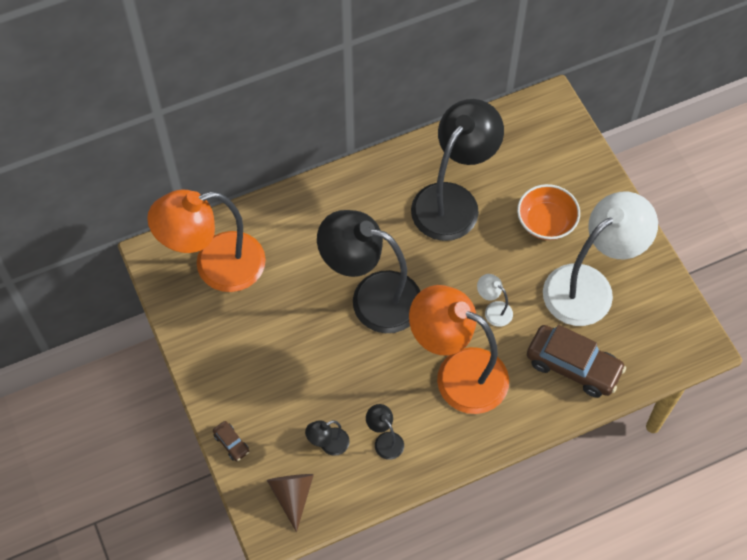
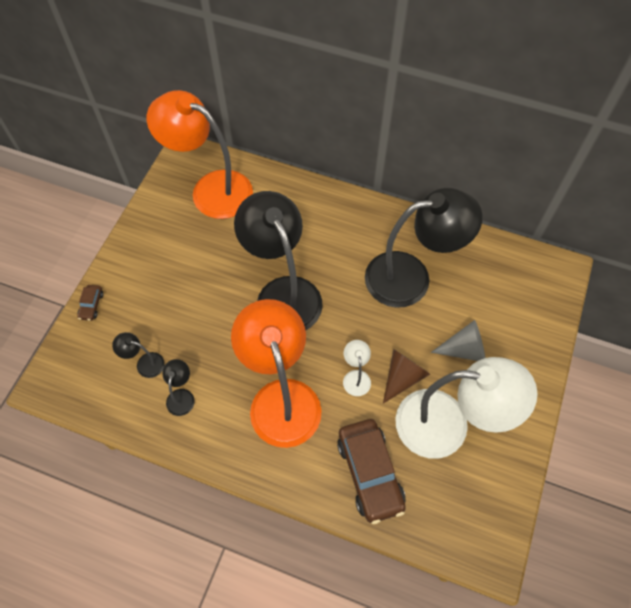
camera: 45 degrees right, 0 degrees up
(292, 495) = (85, 374): brown cone -> brown cone (403, 377)
(546, 222) = (464, 349): orange bowl -> grey cone

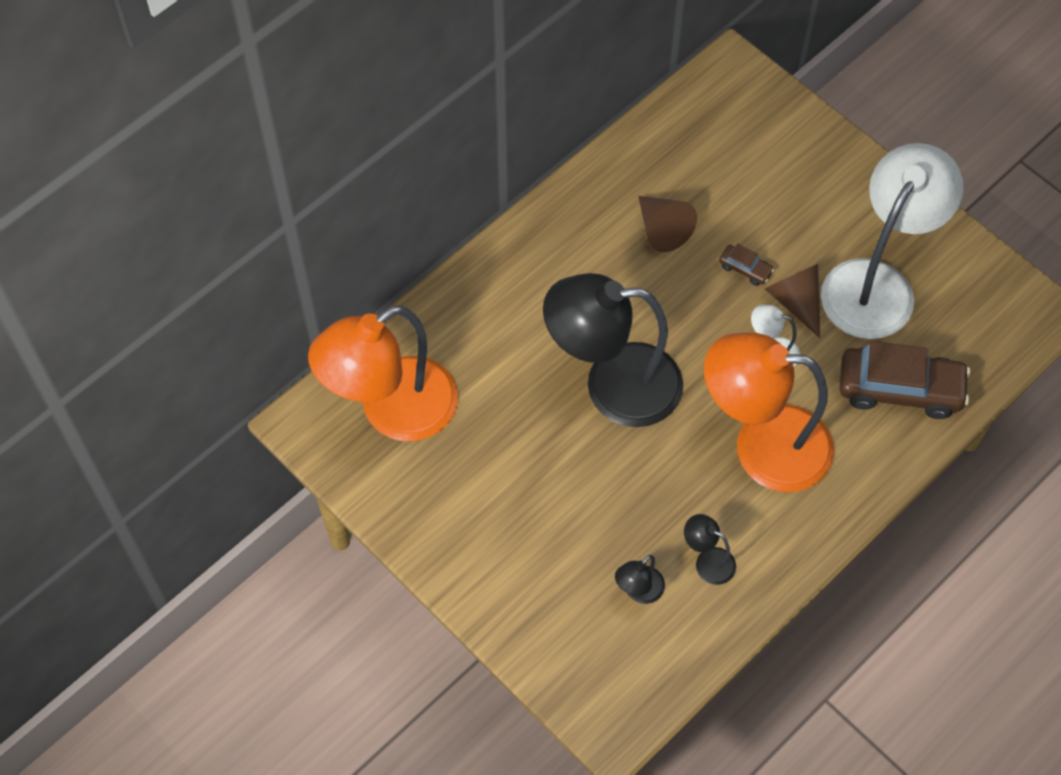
camera: 65 degrees left, 0 degrees up
(91, 305) = (513, 633): brown car -> brown car (745, 269)
(411, 277) = (662, 229): black lamp -> brown cone
(464, 349) = (789, 220): grey cone -> none

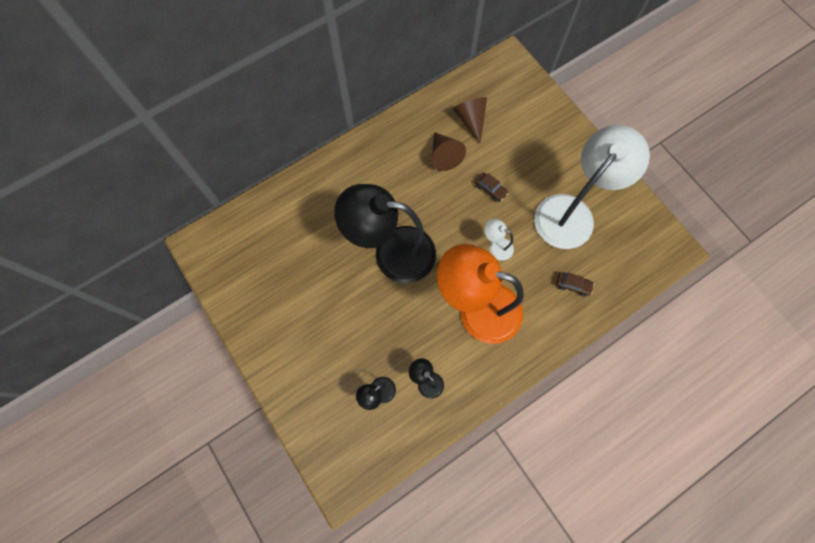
camera: 10 degrees right, 10 degrees up
(392, 411) = (252, 246): orange lamp -> none
(795, 301) = (517, 215): brown cone -> brown cone (470, 120)
(900, 389) = (573, 285): brown car -> brown car, size x0.44

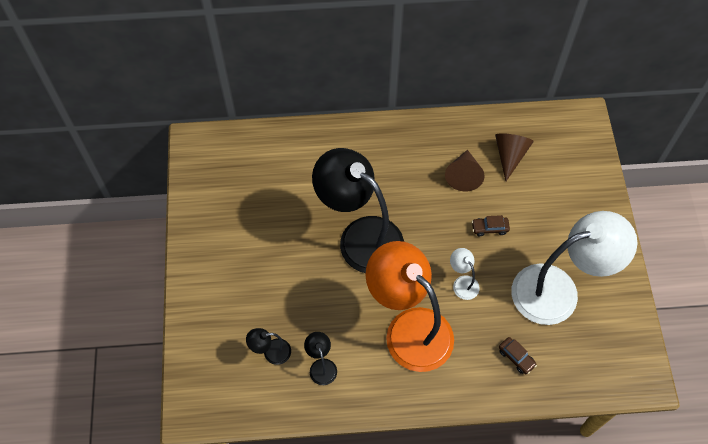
camera: 30 degrees right, 10 degrees down
(490, 189) = (489, 228): brown car -> brown car turned 105 degrees clockwise

